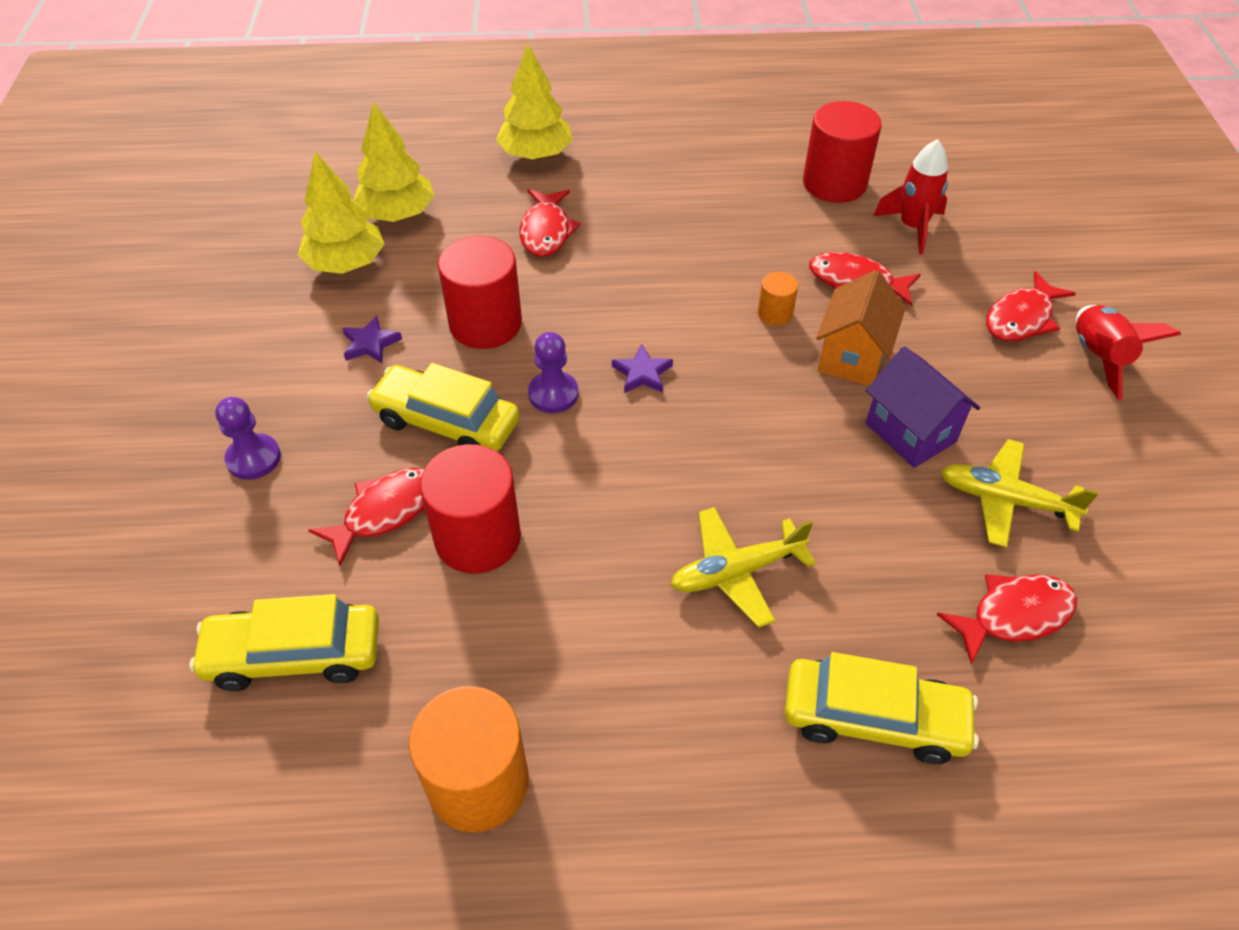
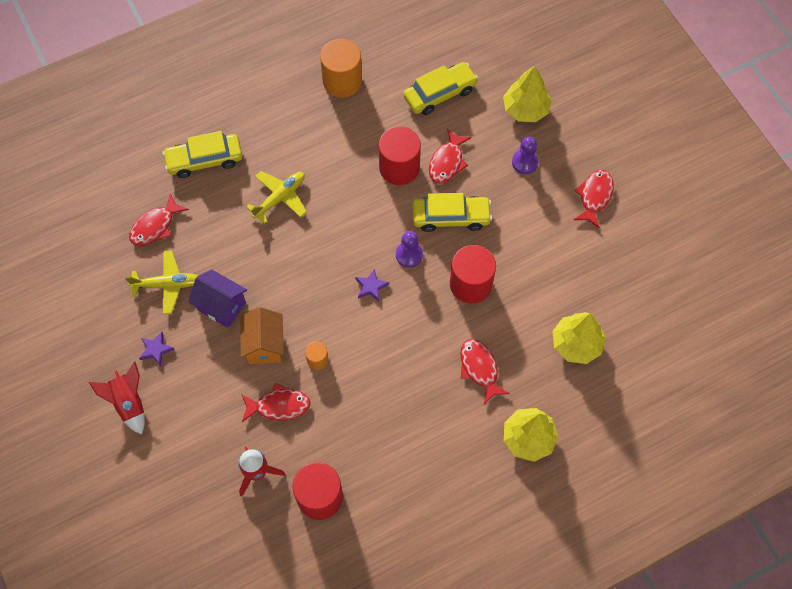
camera: 155 degrees right, 15 degrees up
(346, 263) = (575, 293): yellow tree -> yellow tree (525, 109)
(370, 343) = (520, 246): purple star -> purple star (156, 349)
(1021, 318) = (176, 417): red fish -> red fish (594, 196)

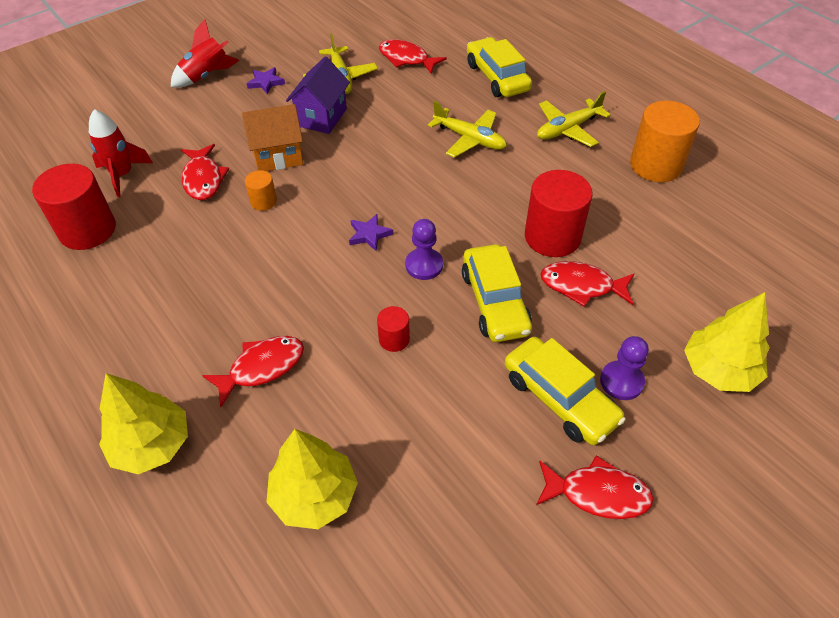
camera: 80 degrees right, 15 degrees down
(286, 126) = (567, 129): none -> yellow plane
(440, 94) = (689, 262): yellow car -> yellow car (559, 398)
(470, 284) = (394, 339): red cylinder -> red cylinder, size x0.49

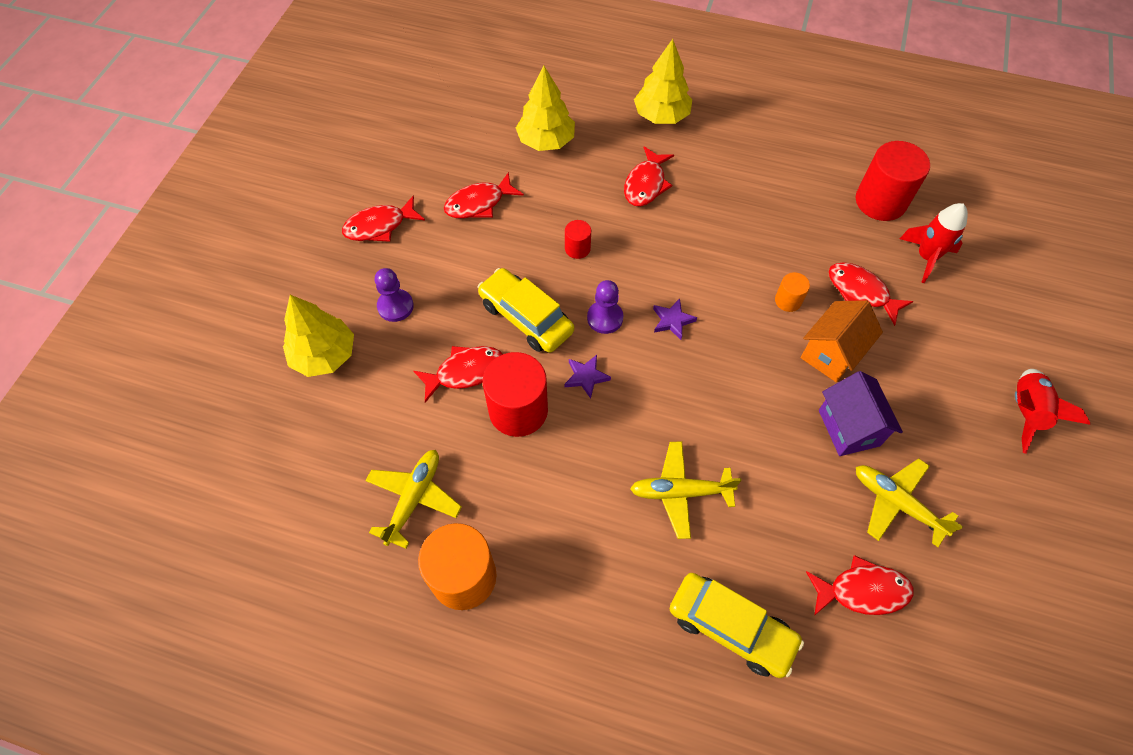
camera: 145 degrees right, 10 degrees up
(266, 82) = (958, 442): purple star -> purple star (586, 377)
(459, 454) = (479, 203): none -> red fish
(559, 398) = (434, 270): yellow car -> none
(567, 129) = (589, 578): yellow plane -> yellow plane (414, 498)

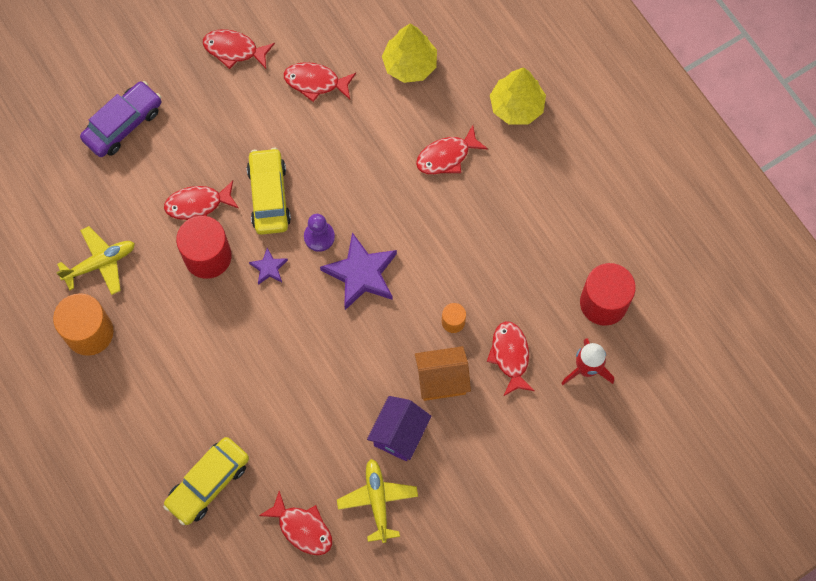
camera: 40 degrees right, 10 degrees up
(324, 355) = (123, 124): yellow tree -> purple car
(395, 306) = (194, 122): purple pawn -> none
(465, 372) = (198, 204): red fish -> red fish turned 150 degrees clockwise
(577, 248) = (350, 170): red cylinder -> none
(672, 320) = (361, 274): purple star -> purple star, size x2.02
(680, 492) = (255, 386): yellow plane -> none
(731, 627) = (208, 483): yellow car -> yellow car turned 60 degrees clockwise
(1025, 412) = (525, 519): red rocket -> none

